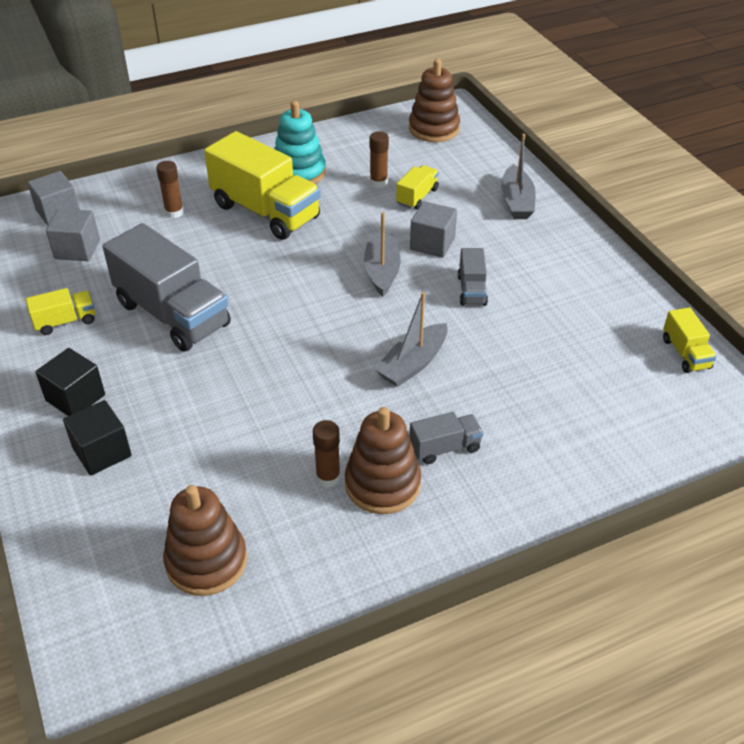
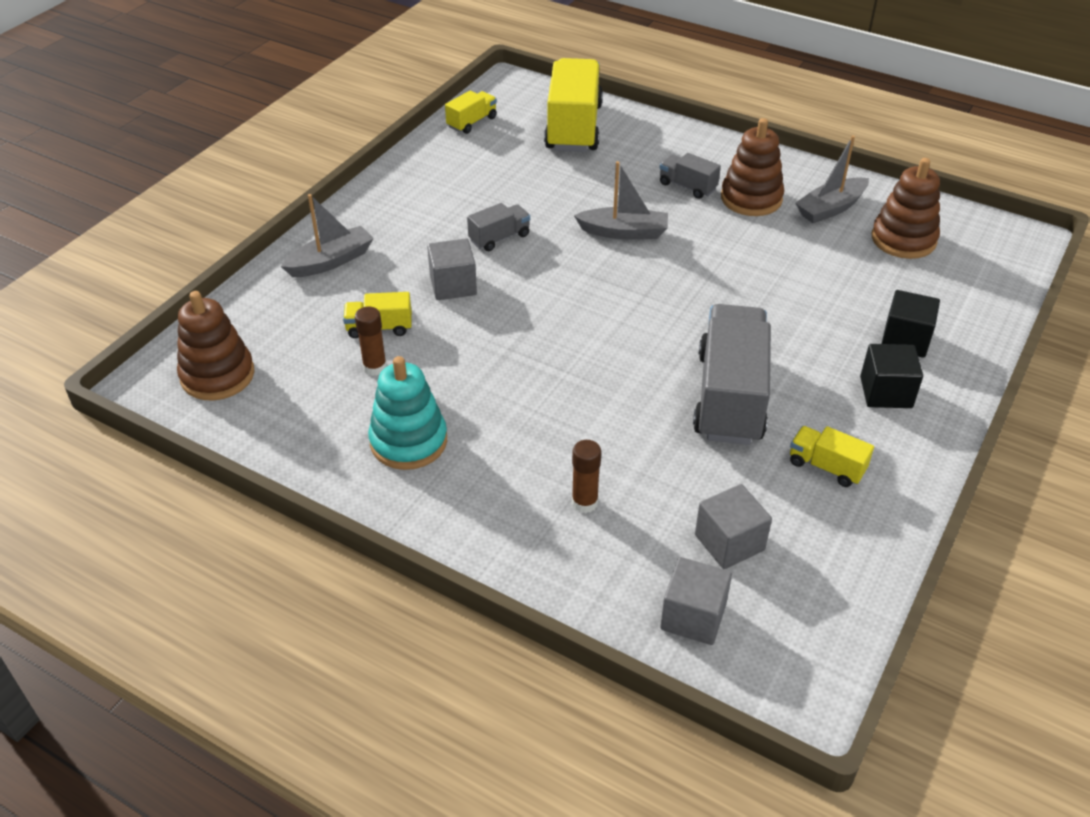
camera: 125 degrees left, 0 degrees up
(265, 212) = (510, 426): yellow truck -> yellow truck (574, 127)
(328, 477) = (776, 222): brown glue stick -> none
(382, 271) = (525, 298): grey boat -> grey boat (831, 208)

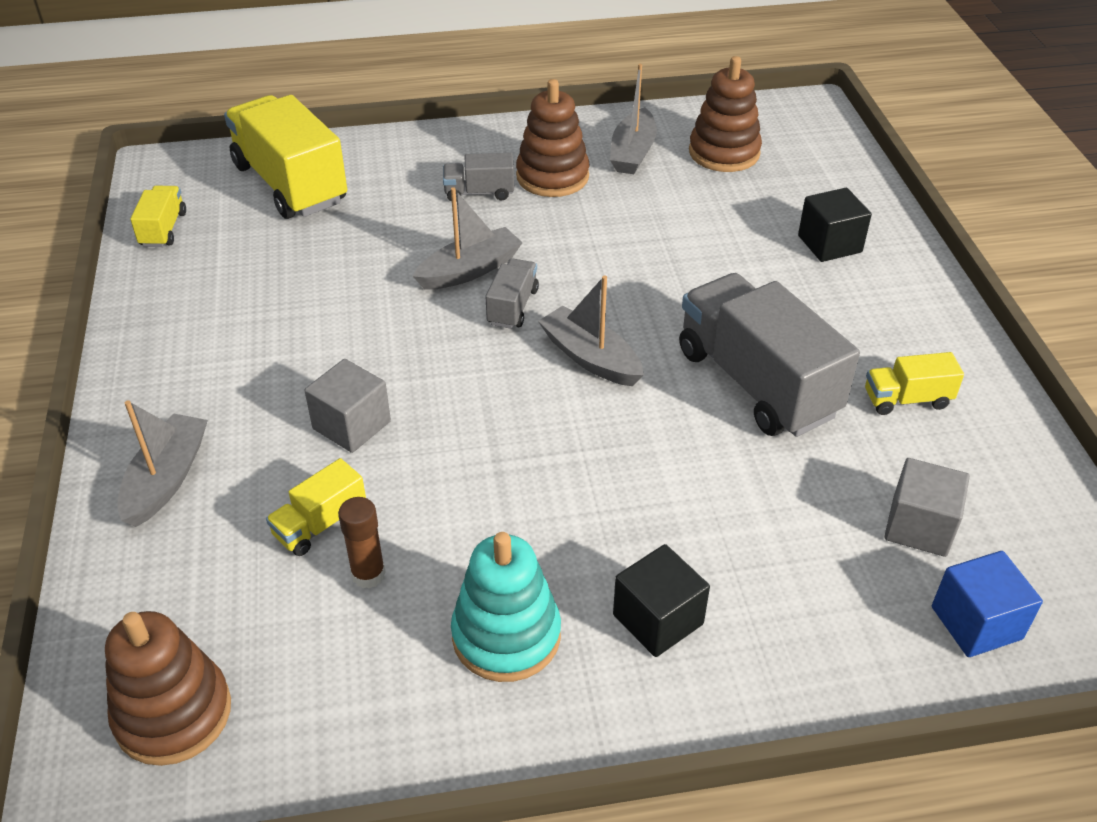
camera: 40 degrees left, 0 degrees up
(499, 238) = (344, 344): grey truck -> grey truck (512, 307)
(584, 502) = (756, 577): brown glue stick -> none
(637, 323) = (590, 358): none -> grey boat
(693, 616) = (976, 623): grey cube -> blue cube
(886, 392) = (870, 301): black cube -> black cube (658, 619)

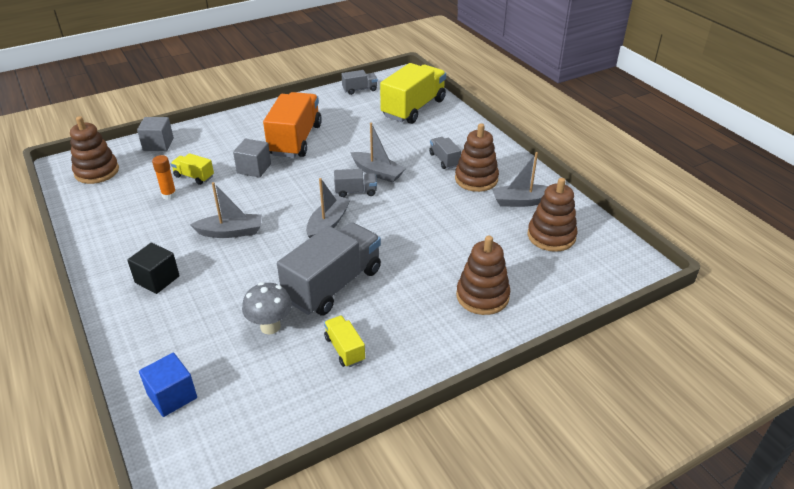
camera: 70 degrees right, 5 degrees down
(163, 229) = (360, 90): yellow truck -> grey truck
(166, 479) = (209, 136): grey boat -> grey boat (231, 232)
(286, 349) = (295, 140): none -> orange truck
(368, 574) = (169, 195): brown glue stick -> orange glue stick
(506, 635) = (142, 238): turquoise stacking toy -> none
(829, 244) = (482, 296): black cube -> brown stacking toy
(836, 474) = (270, 326): none -> grey mushroom
(919, 526) = (239, 365): grey cube -> grey cube (158, 144)

